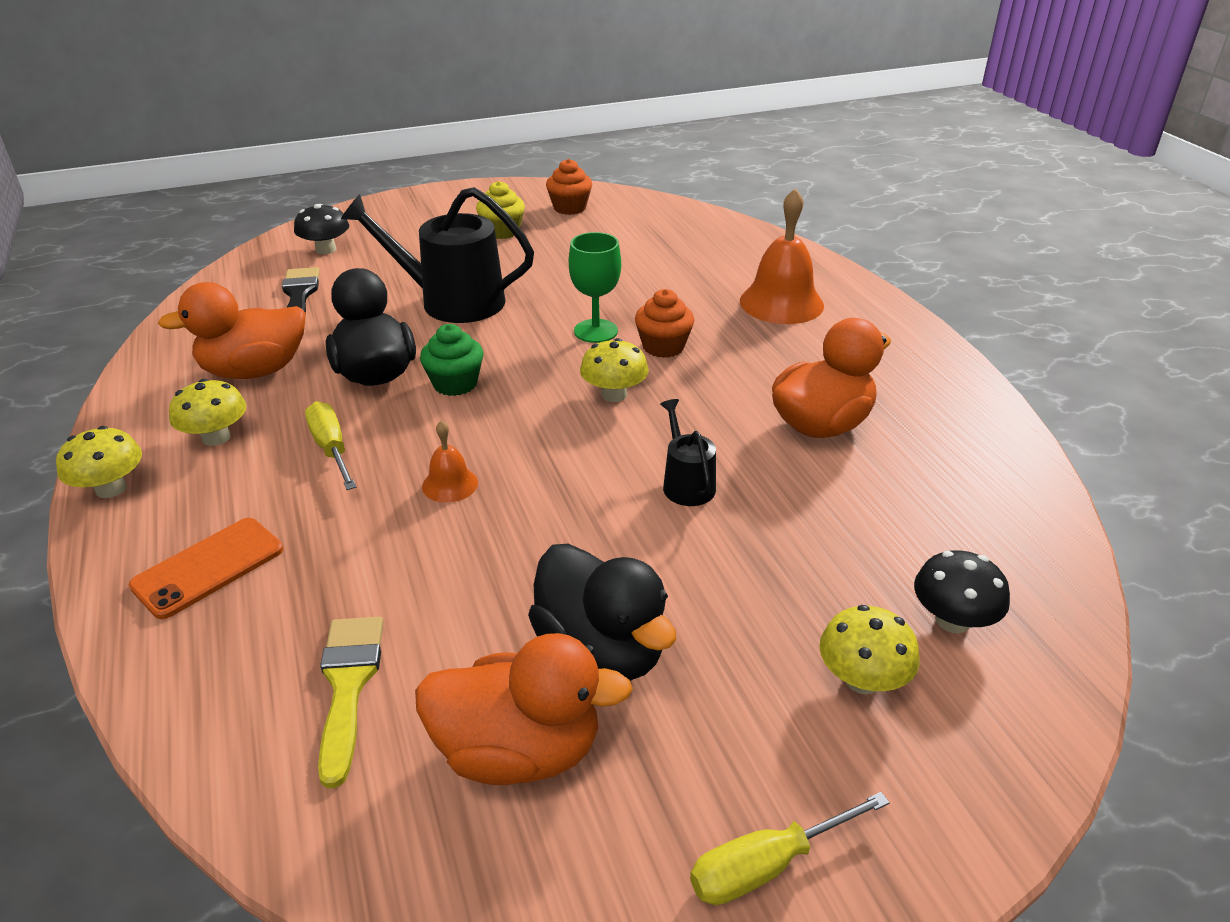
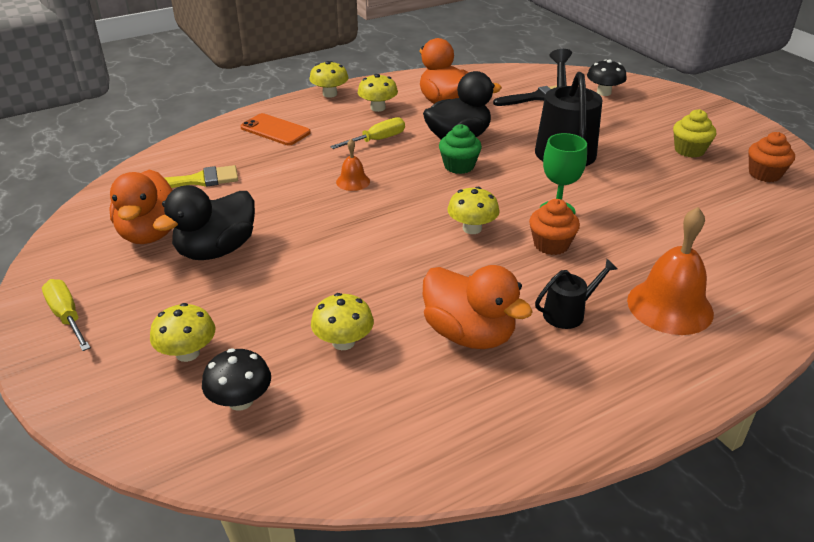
camera: 80 degrees right, 0 degrees up
(686, 484) = (373, 269): black watering can -> black watering can (568, 313)
(836, 521) = (343, 342): none -> yellow mushroom

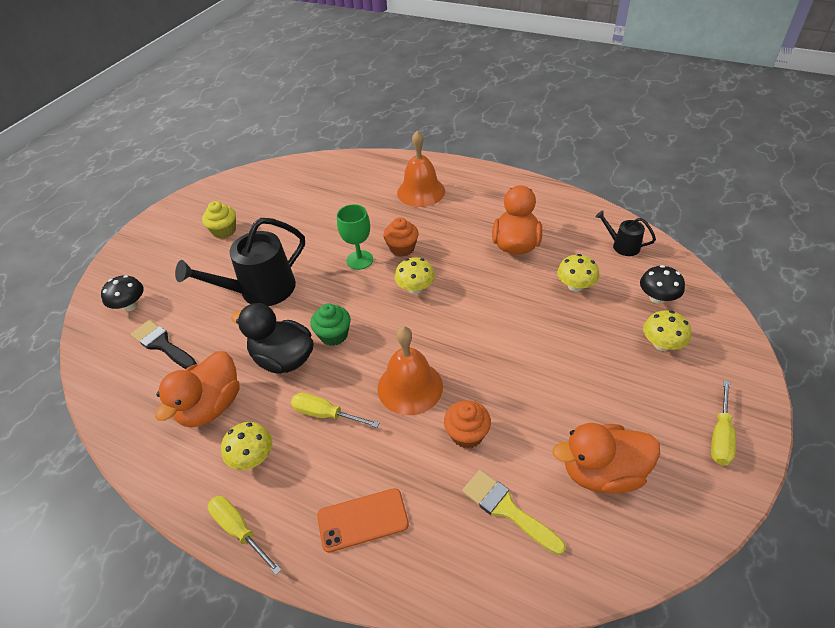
camera: 120 degrees left, 10 degrees up
(151, 233) = (602, 472): orange duck -> orange duck turned 150 degrees counterclockwise
(216, 250) = (573, 408): black duck -> none
(275, 130) = (362, 520): orange phone -> orange phone turned 75 degrees clockwise
(330, 94) = (239, 530): yellow mushroom -> yellow screwdriver
(353, 181) = (410, 387): orange bell -> orange bell, size x1.97
(568, 313) = (461, 220): black watering can -> black watering can (622, 246)
(764, 174) = (241, 194): orange cupcake -> orange cupcake (467, 434)

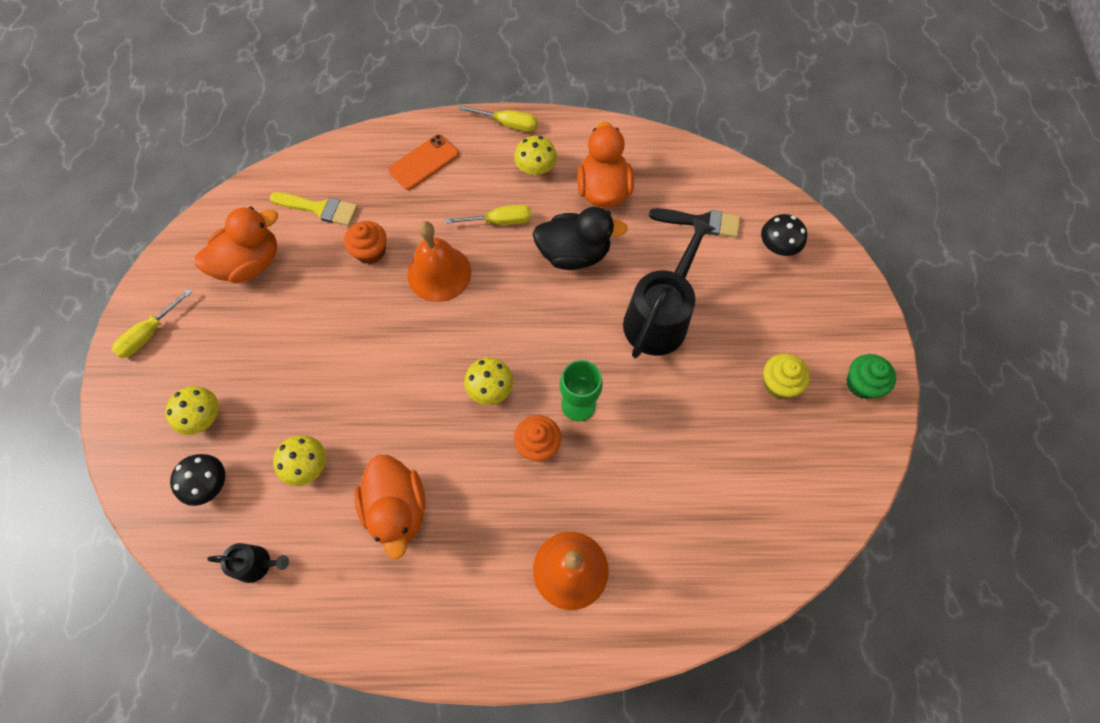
camera: 150 degrees right, 20 degrees up
(334, 335) = (543, 296): green cupcake -> green cupcake (862, 384)
(720, 435) = (150, 334): yellow screwdriver -> yellow screwdriver turned 135 degrees counterclockwise

